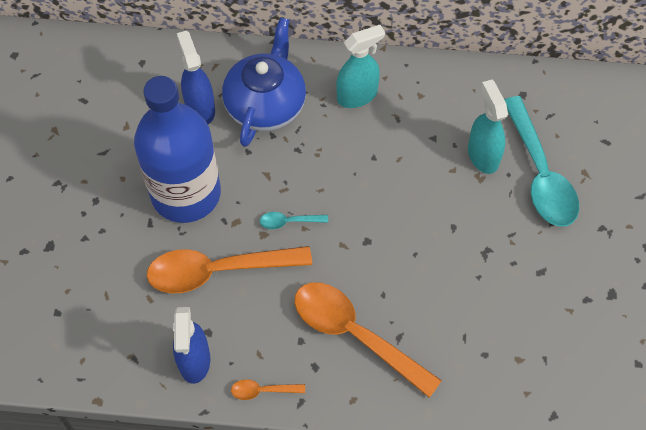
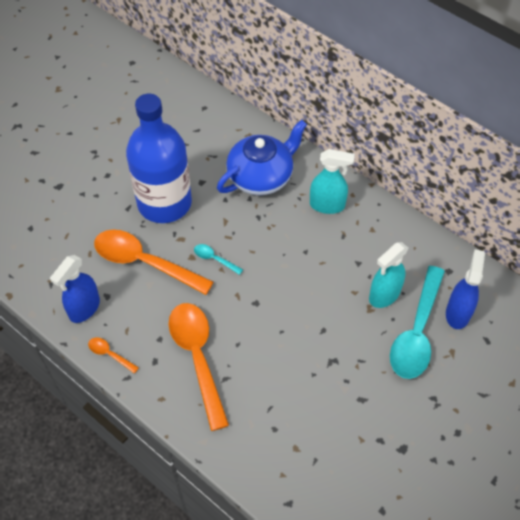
camera: 35 degrees right, 5 degrees down
(200, 108) = (217, 155): blue spray bottle -> blue spray bottle (458, 313)
(483, 155) = (384, 295): turquoise spray bottle -> turquoise spray bottle turned 150 degrees counterclockwise

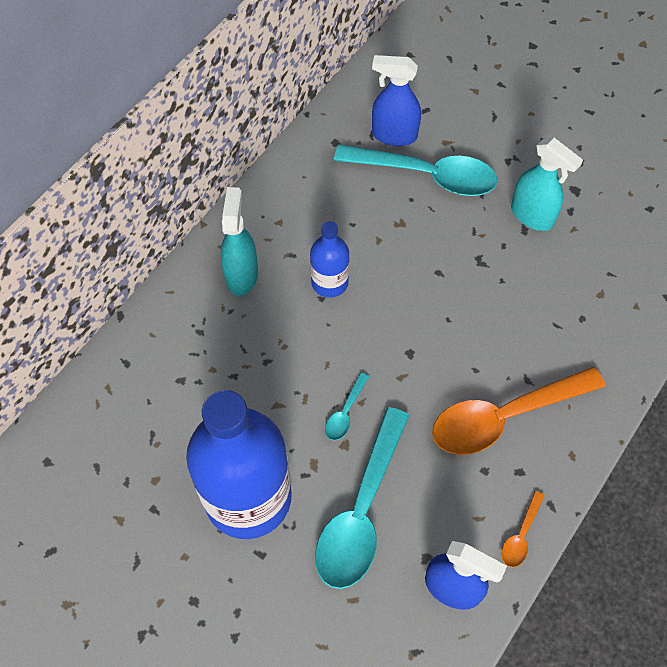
camera: 95 degrees left, 5 degrees up
(144, 262) = (361, 511): orange spoon -> turquoise spoon
(261, 177) = (192, 363): blue teapot -> none
(318, 257) = (329, 282): none -> blue bottle
(384, 295) = (379, 208): turquoise spray bottle -> turquoise spray bottle (532, 216)

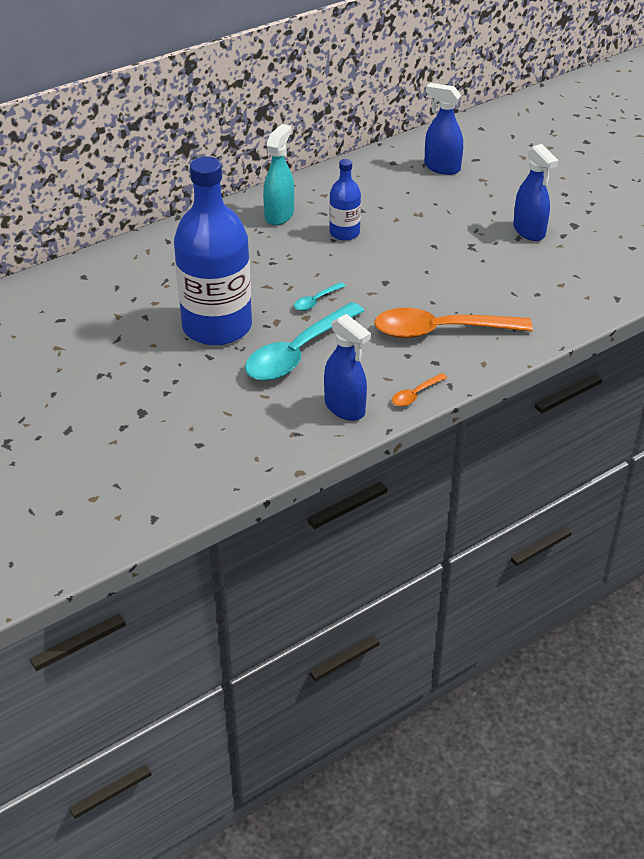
camera: 20 degrees right, 20 degrees down
(426, 175) = (455, 193): turquoise spoon -> none
(532, 216) = (529, 231): turquoise spray bottle -> blue spray bottle

